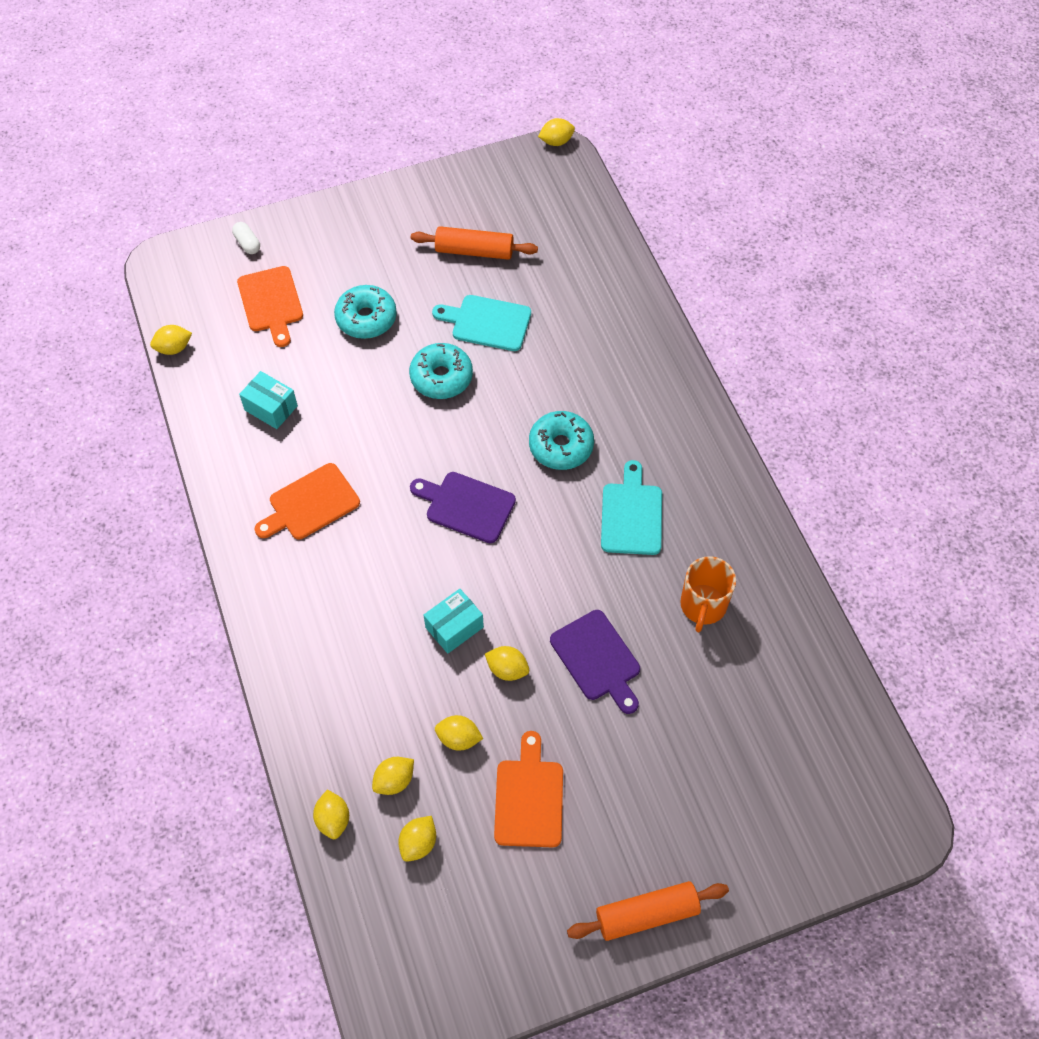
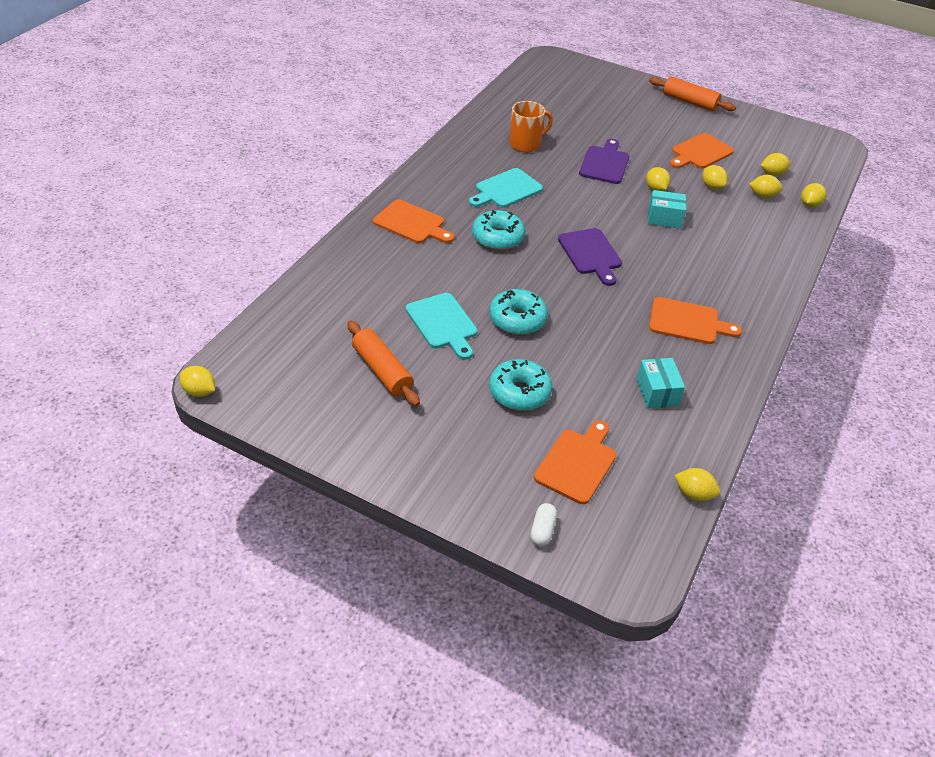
camera: 135 degrees left, 15 degrees down
(644, 392) = (412, 223): none -> orange cutting board

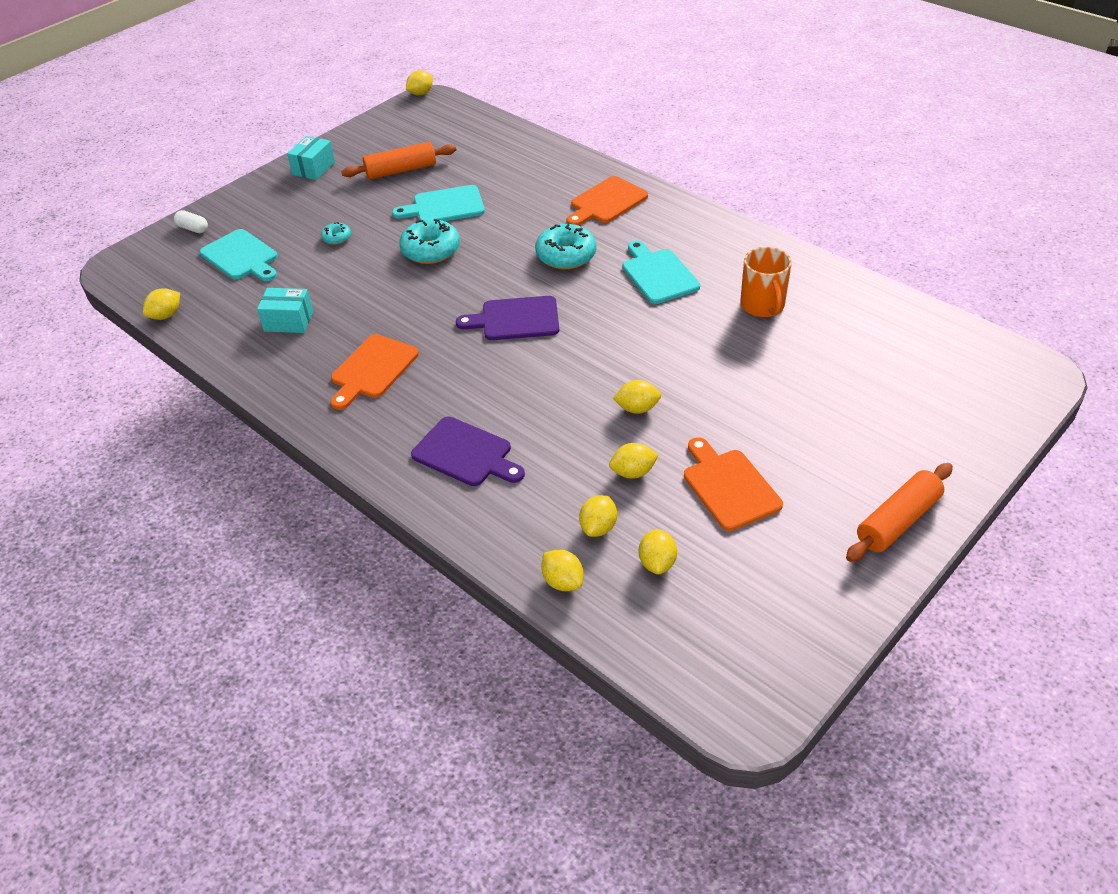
camera: 110 degrees right, 0 degrees up
(519, 392) = (336, 238): turquoise donut -> turquoise donut, size x0.50
(577, 463) = (241, 256): orange cutting board -> turquoise cutting board
(604, 163) = (707, 371): purple cutting board -> purple cutting board (466, 453)
(664, 218) = (568, 400): turquoise box -> turquoise box (314, 168)

